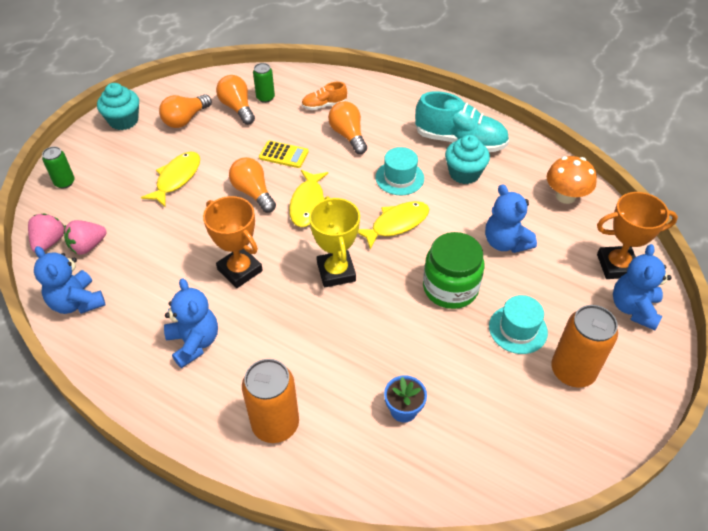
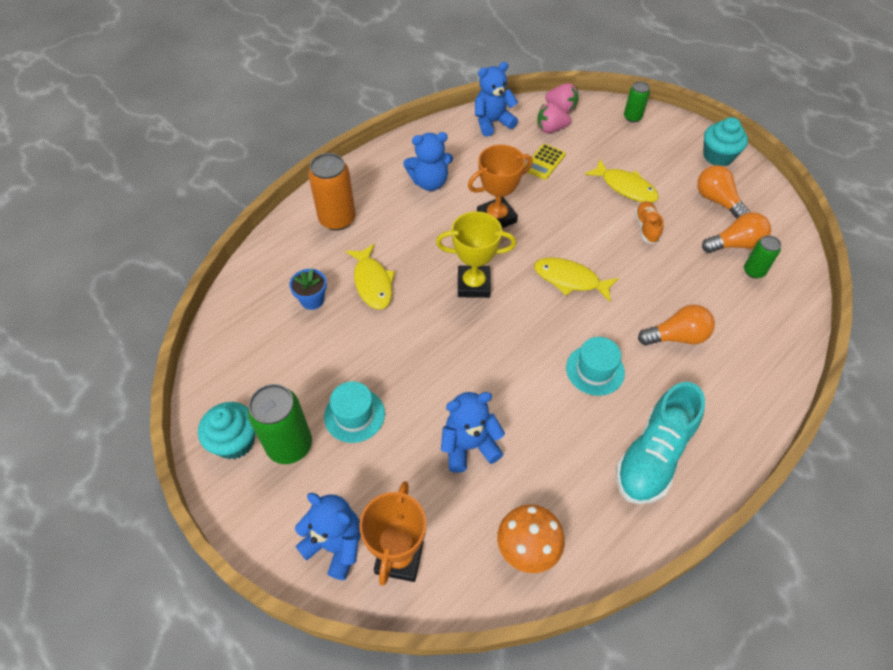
camera: 105 degrees right, 5 degrees up
(88, 246) = (551, 129): pink strawberry -> pink strawberry turned 75 degrees counterclockwise
(253, 193) = (595, 239): orange light bulb -> none
(283, 155) = (649, 272): yellow calculator -> yellow calculator (544, 162)
(324, 105) = (736, 324): orange shoe -> orange shoe (646, 227)
(396, 224) = (523, 348): yellow fish -> yellow fish (372, 282)
(450, 288) = (424, 372): green jar -> none
(464, 173) = (591, 441): turquoise cupcake -> turquoise cupcake (235, 441)
(572, 371) = (289, 445): orange can -> green can

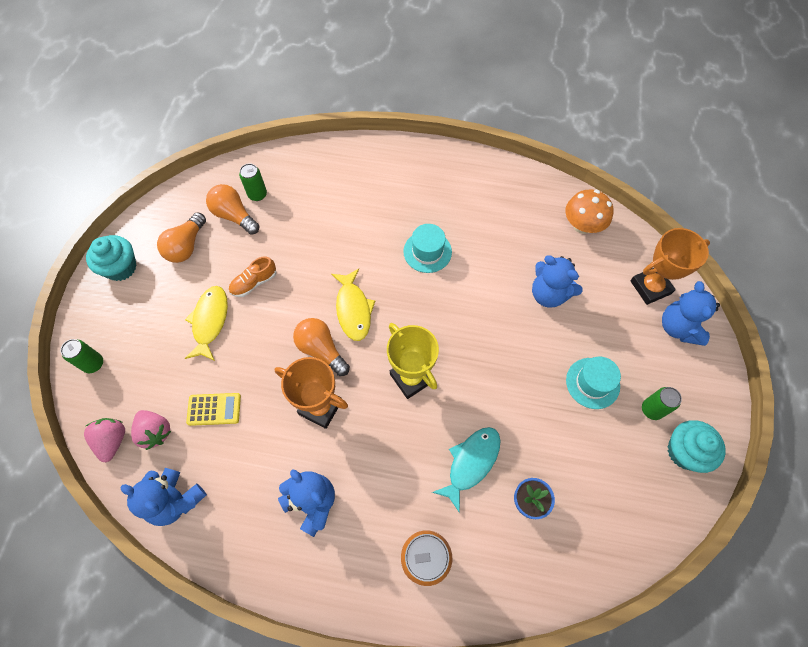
camera: 125 degrees left, 10 degrees up
(289, 445) = (652, 409): green can -> green can, size x0.57
(372, 282) = (471, 463): yellow fish -> turquoise fish
(653, 456) = (466, 191): turquoise shoe -> none
(677, 337) = (359, 216): orange light bulb -> orange light bulb (321, 350)

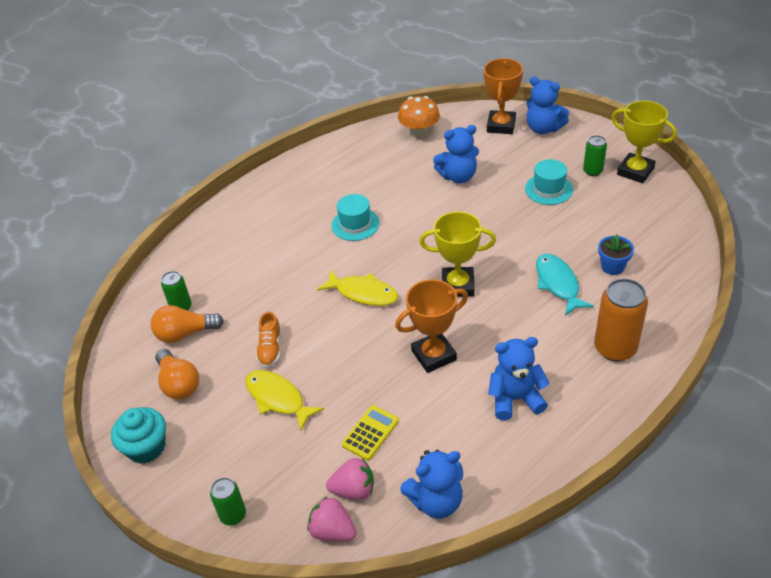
camera: 50 degrees left, 20 degrees down
(321, 350) = (381, 331): orange light bulb -> none
(684, 451) = (635, 171): turquoise cupcake -> yellow trophy

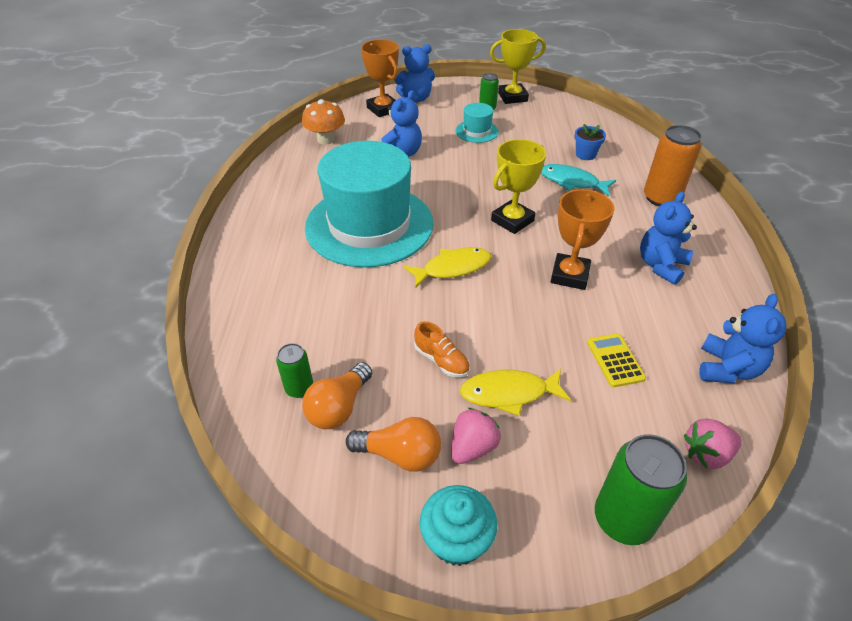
camera: 50 degrees left, 0 degrees up
(233, 515) = (623, 519): green can -> green can, size x1.77
(354, 490) = (670, 410): pink strawberry -> pink strawberry (472, 447)
(355, 224) = (369, 225): turquoise hat -> turquoise hat, size x2.45

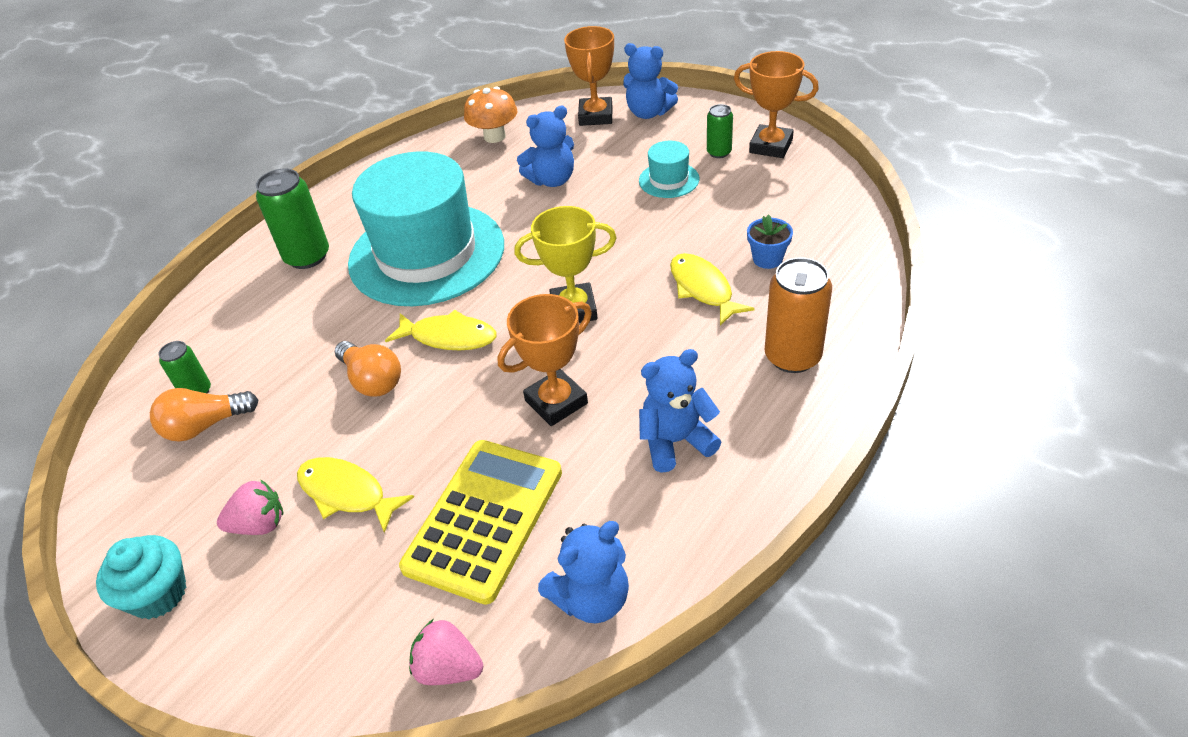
camera: 40 degrees right, 0 degrees up
(400, 455) = (201, 495): orange light bulb -> orange light bulb (372, 380)
(441, 360) = (329, 428): orange shoe -> none
(512, 97) = (771, 146): yellow trophy -> orange trophy
(572, 182) = (703, 289): turquoise fish -> yellow fish
(615, 360) = (484, 519): yellow calculator -> yellow calculator, size x2.12
(623, 519) = (297, 671): green can -> green can (307, 257)

